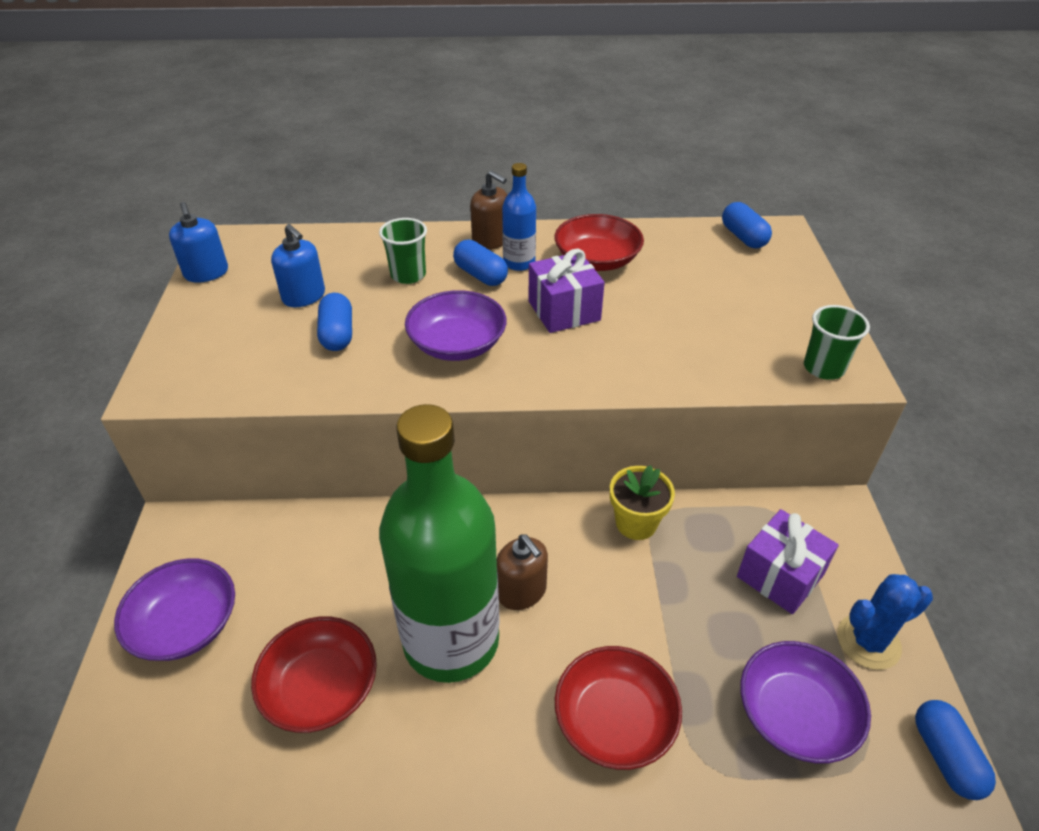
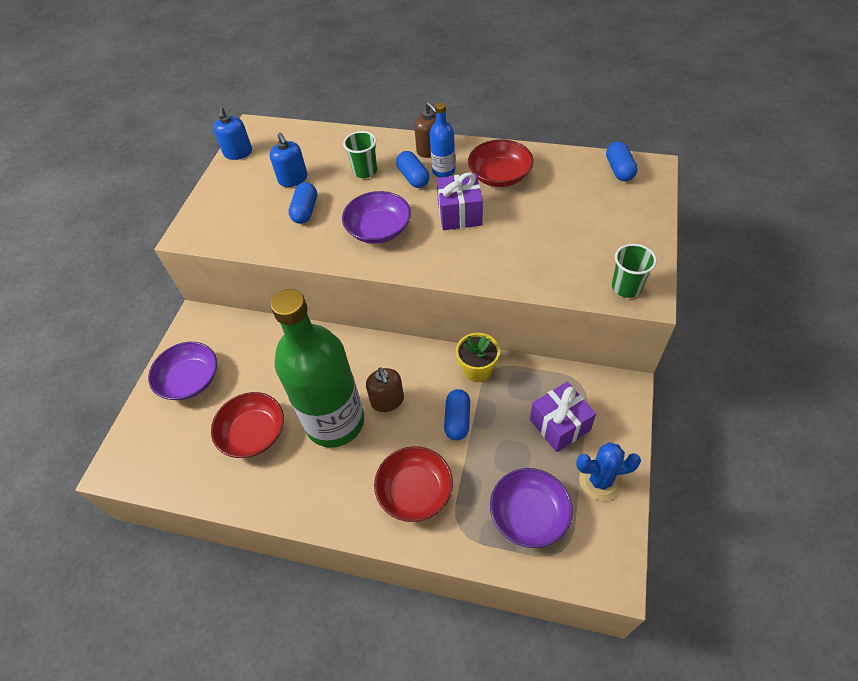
camera: 20 degrees right, 10 degrees up
(945, 756) = (615, 563): blue capsule -> blue capsule (457, 420)

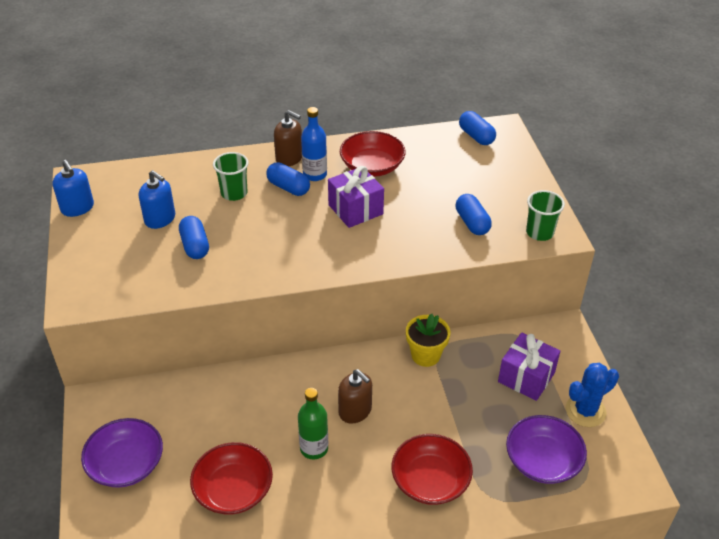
camera: 30 degrees left, 10 degrees down
(335, 422) = (314, 448): green bottle -> green bottle, size x0.43
(378, 229) = (284, 243): purple bowl -> none
(457, 420) = (433, 405): blue capsule -> blue capsule (472, 223)

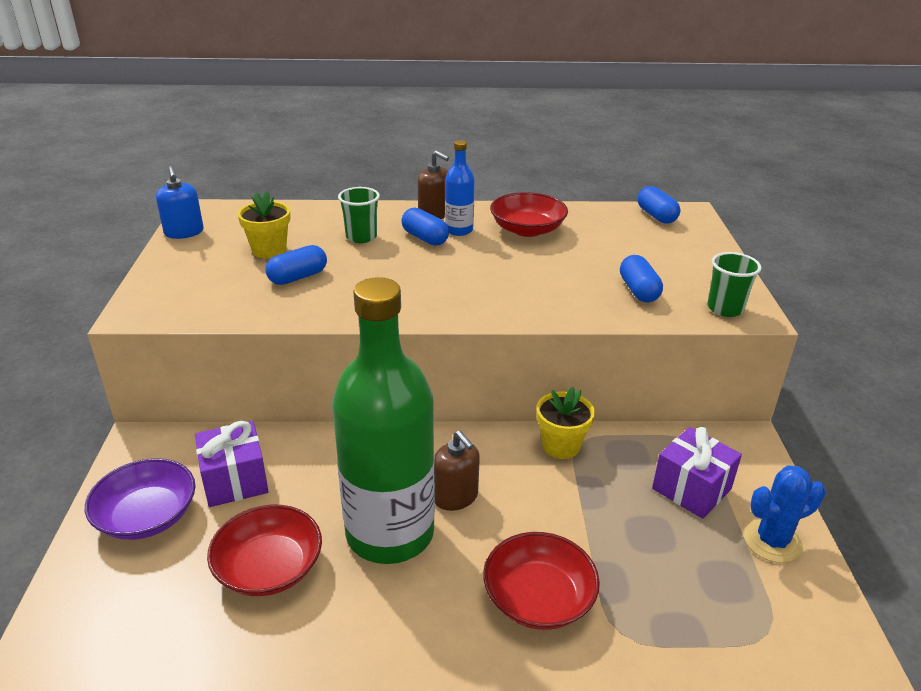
camera: 10 degrees right, 10 degrees down
(160, 219) = (269, 250): blue soap dispenser -> yellow flower pot
(195, 246) = (298, 277): blue capsule -> blue capsule turned 60 degrees clockwise
(314, 448) = (390, 533): green bottle -> green bottle, size x2.31
(355, 209) = (497, 264): purple gift -> purple gift (235, 480)
(542, 461) = (704, 597): purple bowl -> none

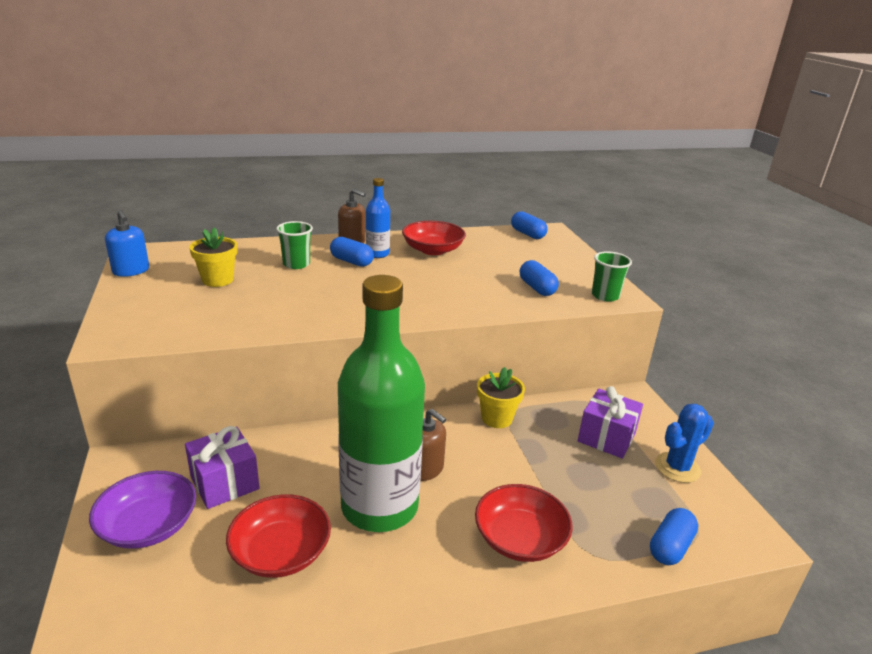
camera: 15 degrees left, 5 degrees down
(298, 277) = (252, 299): blue capsule -> blue capsule (670, 547)

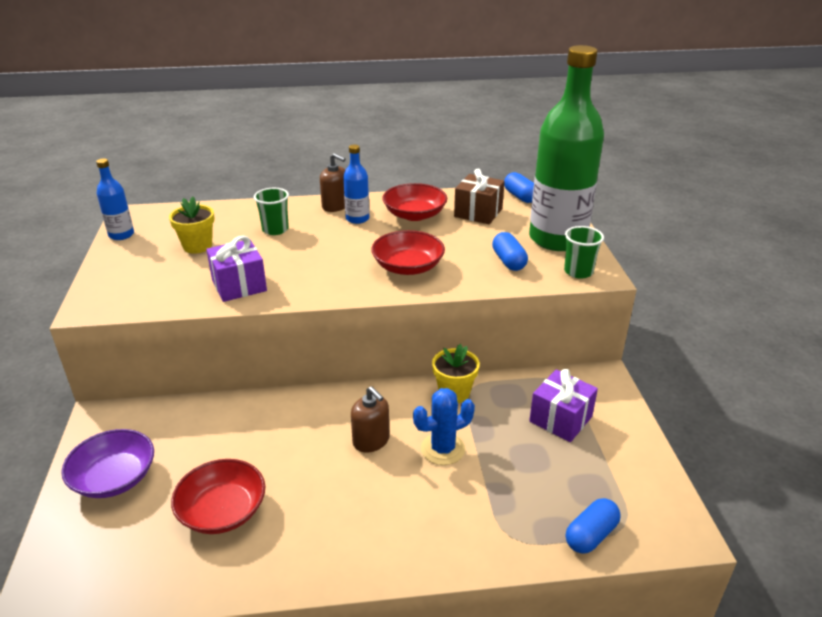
camera: 10 degrees right, 5 degrees up
(131, 271) = (121, 235): blue soap dispenser -> blue bottle
(225, 483) = (186, 442): purple gift -> purple gift (239, 285)
(351, 261) = (329, 227): blue capsule -> none
(379, 506) = (320, 474): green bottle -> green bottle (557, 239)
(493, 248) = (478, 213): none -> brown gift
(520, 538) = (444, 515): red bowl -> red bowl (408, 267)
(677, 467) = (625, 455): blue cactus -> blue cactus (443, 449)

